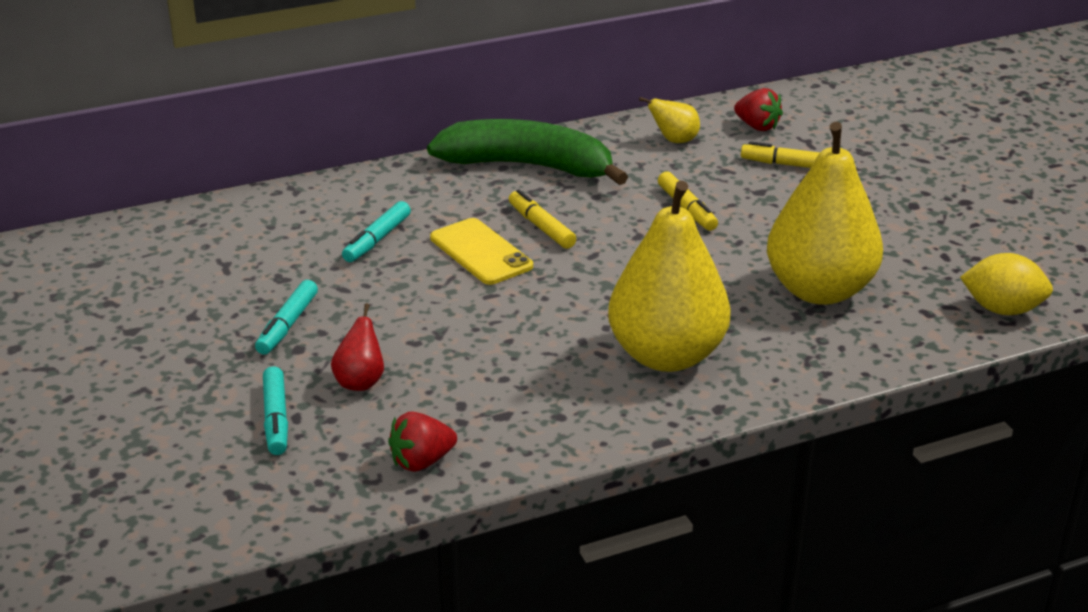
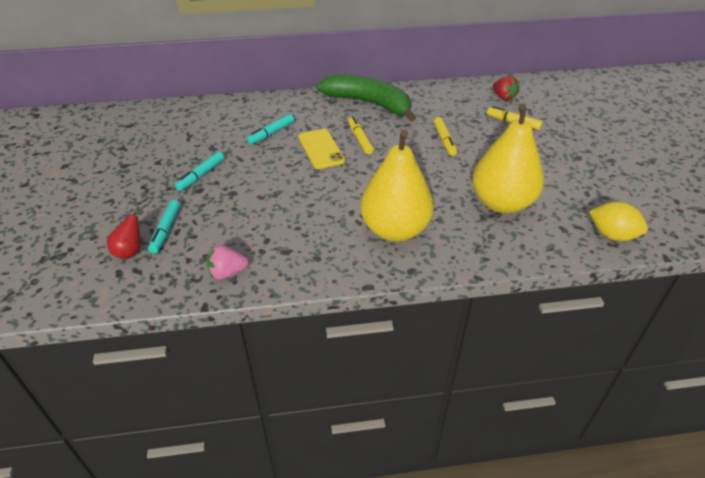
camera: 15 degrees right, 10 degrees up
(360, 382) = (220, 216): red pear -> red pear (130, 252)
(421, 461) = (227, 273): red strawberry -> pink strawberry
(674, 140) = (454, 99): yellow pear -> none

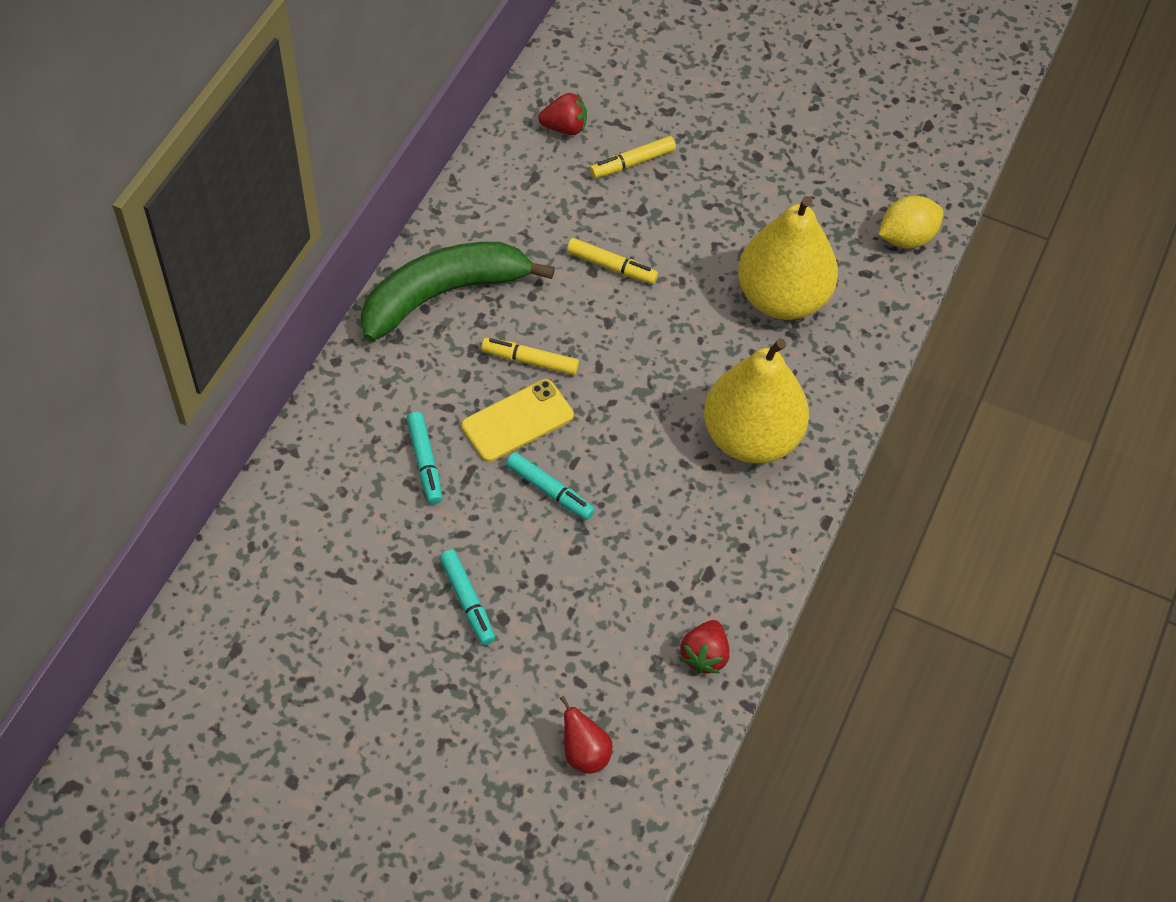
camera: 60 degrees left, 15 degrees up
(166, 230) = (568, 694): turquoise marker -> turquoise marker (550, 491)
(227, 273) = (704, 655): pink strawberry -> red strawberry
(321, 149) = (517, 420): yellow phone -> yellow phone turned 45 degrees counterclockwise

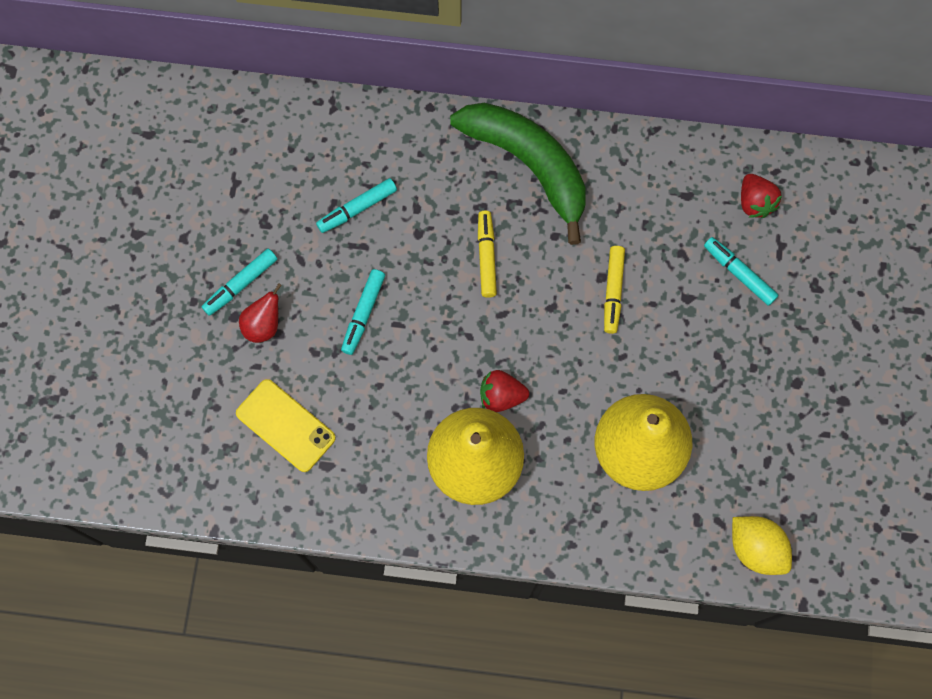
camera: 75 degrees right, 15 degrees up
(517, 420) = (422, 266): yellow phone -> yellow phone (286, 425)
(584, 753) = (135, 416): red pear -> red pear (264, 325)
(632, 163) = (739, 273): yellow marker -> turquoise marker
(704, 655) = (248, 484): red strawberry -> red strawberry (501, 396)

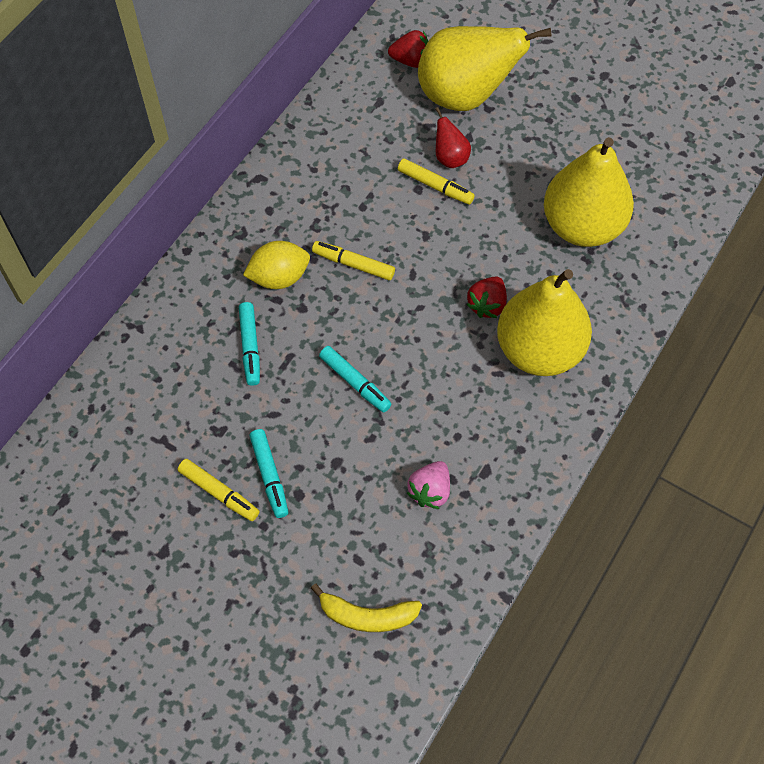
camera: 65 degrees left, 10 degrees down
(149, 422) = (367, 615): none -> yellow banana
(207, 251) = (219, 493): none -> yellow marker
(264, 325) = (321, 471): red pear -> red pear (450, 158)
(286, 425) = (430, 491): yellow phone -> pink strawberry
(528, 165) = (287, 199): green banana -> none
(739, 273) = (465, 96): turquoise marker -> yellow pear
(756, 548) = (699, 180): yellow lemon -> yellow lemon (279, 277)

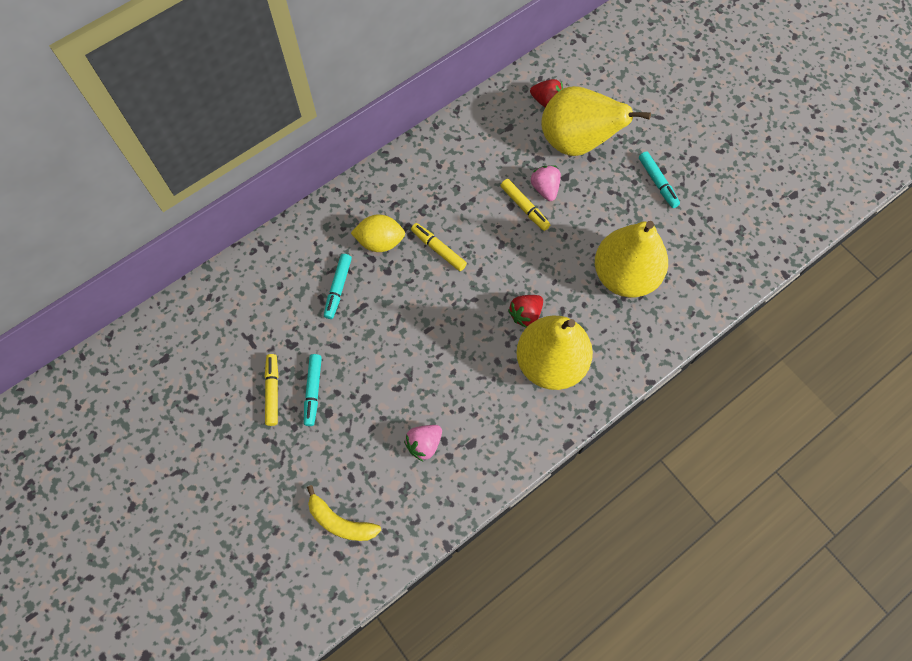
camera: 20 degrees right, 5 degrees up
(219, 493) = (273, 391): yellow marker -> yellow marker turned 150 degrees counterclockwise
(355, 382) = (403, 341): turquoise marker -> turquoise marker (657, 182)
(450, 158) = (545, 188): red pear -> pink strawberry

